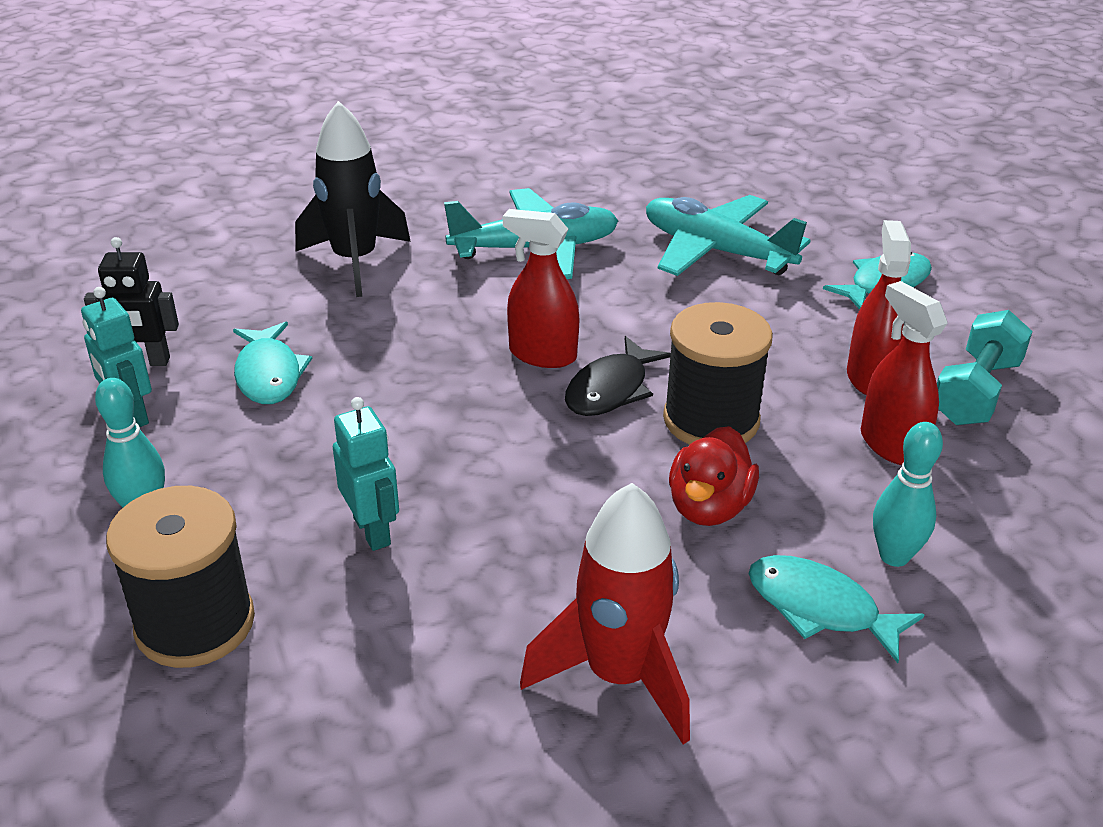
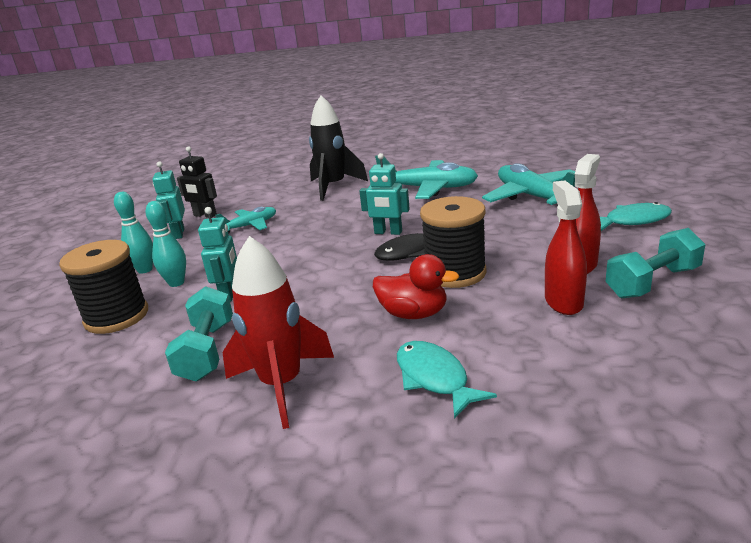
camera: 30 degrees right, 10 degrees down
(269, 374) = (250, 226): turquoise fish -> turquoise plane
(441, 649) = (207, 351): none -> turquoise dumbbell
(542, 355) = (388, 232): red spray bottle -> turquoise robot
(709, 507) = (414, 314): red duck -> red duck turned 120 degrees counterclockwise
(894, 556) = (511, 361): turquoise bowling pin -> turquoise bowling pin (176, 283)

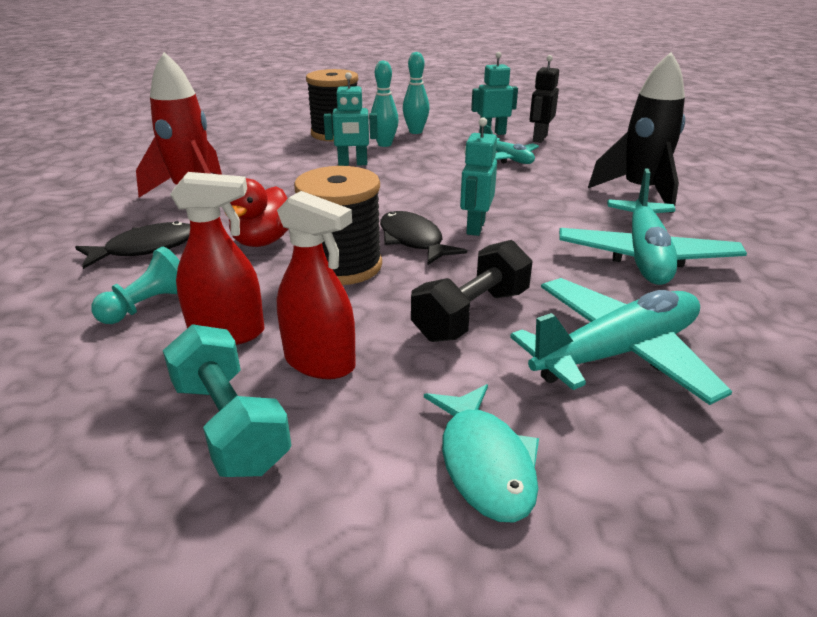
camera: 85 degrees right, 5 degrees up
(207, 351) = (262, 165): turquoise dumbbell -> none
(434, 378) = (146, 248): turquoise fish -> black fish
(509, 228) = (471, 314): none -> black dumbbell
(540, 345) = (149, 306): none -> turquoise pawn

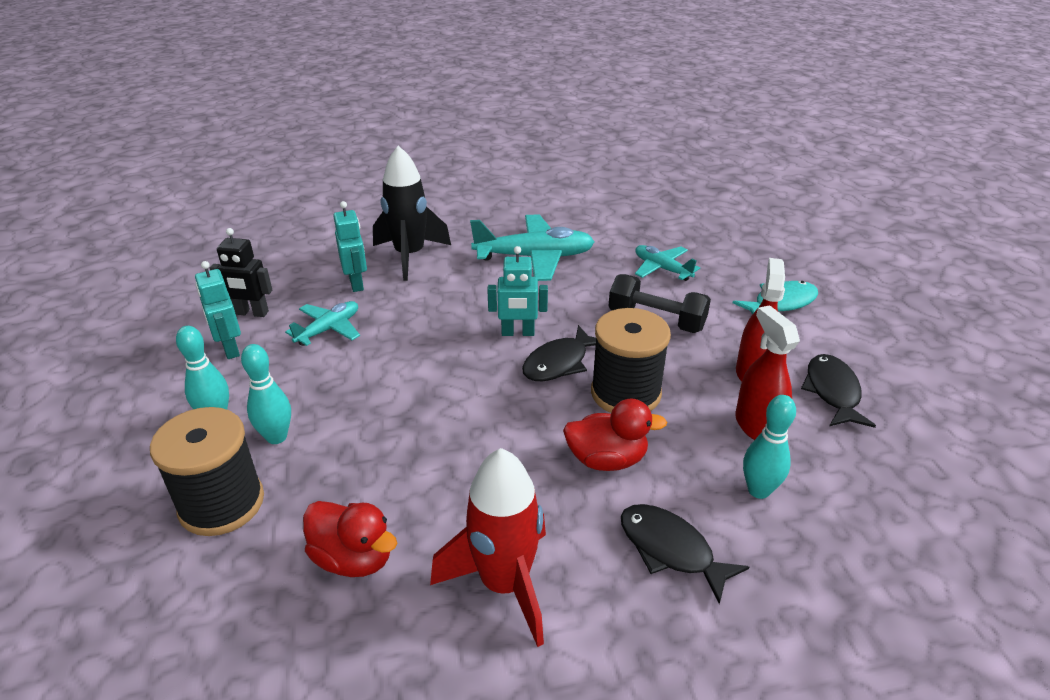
camera: 105 degrees left, 5 degrees up
(149, 306) = (758, 490): turquoise pawn -> turquoise bowling pin
(230, 425) = (832, 392): turquoise dumbbell -> black fish
(260, 159) = (353, 558): none -> red duck
(352, 164) = (362, 450): turquoise robot -> turquoise robot (356, 283)
(616, 353) = (662, 269): turquoise plane -> turquoise plane, size x0.58

